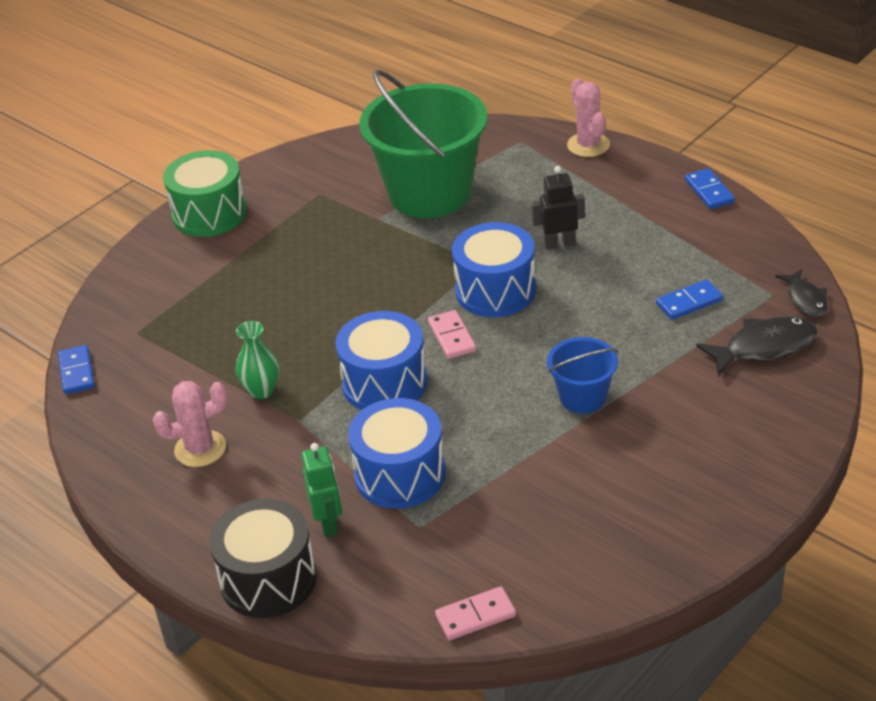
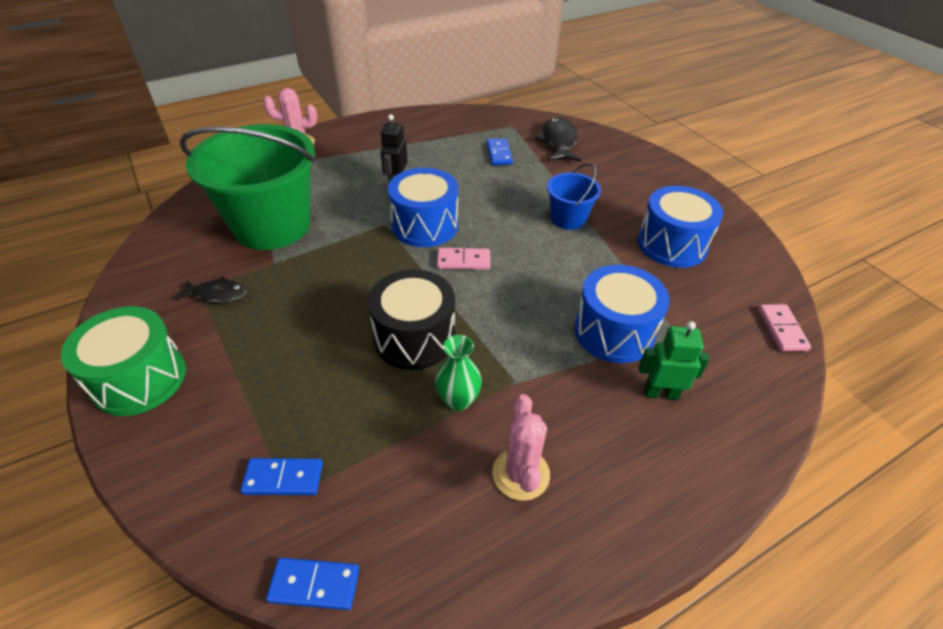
camera: 75 degrees left, 5 degrees up
(268, 579) = (724, 456): black drum -> black drum (414, 337)
(384, 383) = (496, 312): blue drum -> blue drum (672, 244)
(709, 191) = (396, 117): blue domino -> blue domino (283, 478)
(805, 299) = (525, 118): black fish -> black fish (217, 294)

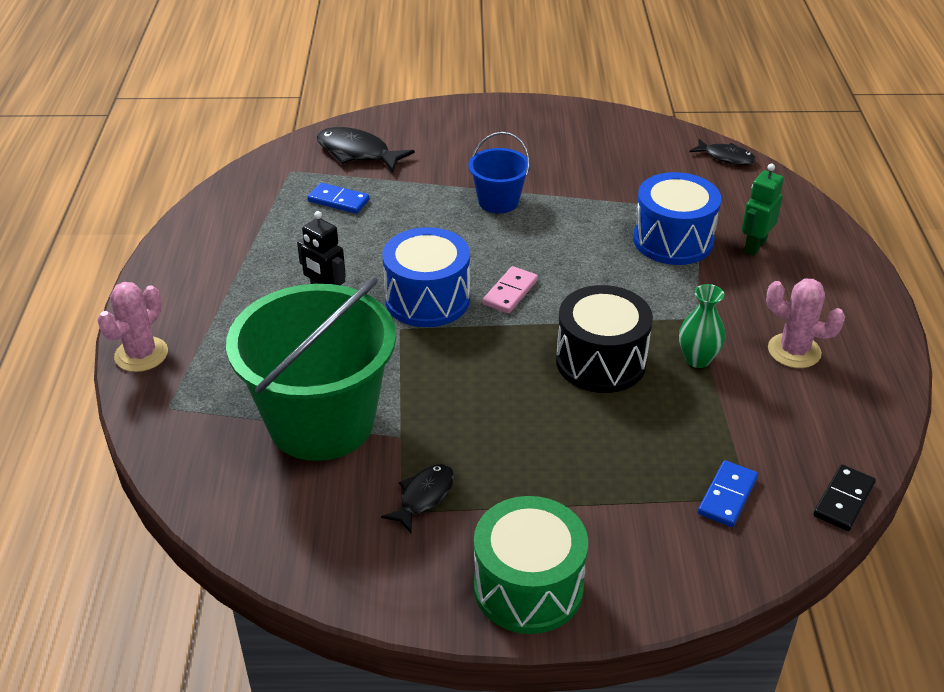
camera: 60 degrees left, 5 degrees down
(314, 585) = (844, 500): blue domino -> black domino
(672, 244) = (586, 160): blue drum -> none
(782, 329) = (726, 157): pink domino -> black fish

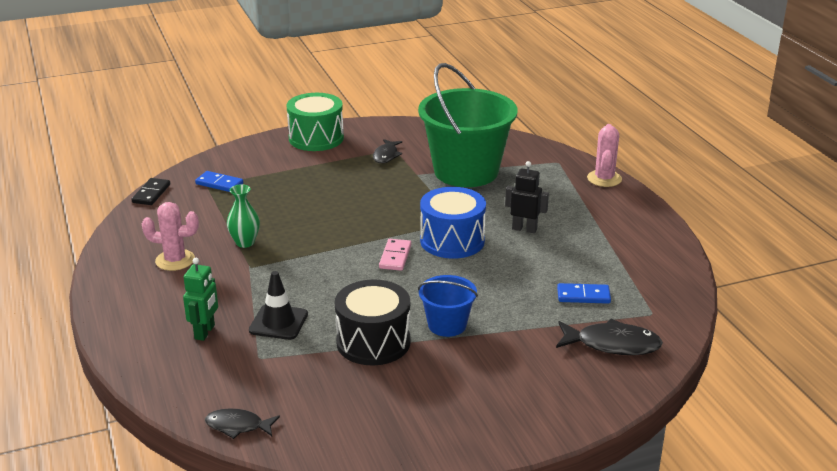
camera: 160 degrees right, 10 degrees down
(601, 361) = (312, 229): black drum -> black drum (373, 342)
(673, 240) = (278, 322): blue drum -> black traffic cone
(727, 496) = (219, 184): blue domino -> blue domino turned 75 degrees counterclockwise

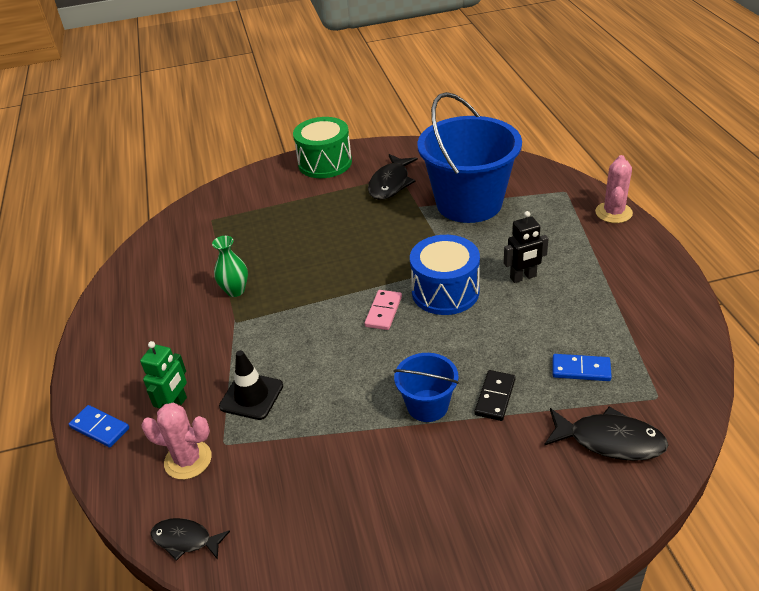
camera: 10 degrees right, 10 degrees up
(151, 193) = (157, 229): black domino -> black domino (495, 397)
(175, 260) = (163, 312): pink cactus -> pink cactus (188, 460)
(219, 184) = (223, 217): blue domino -> blue domino (100, 428)
(373, 342) = (346, 427): black drum -> none
(386, 155) = (390, 183): black fish -> black fish, size x1.57
(466, 171) = (469, 203): green bucket -> blue bucket
(524, 229) = (523, 277): black robot -> black robot turned 135 degrees clockwise

